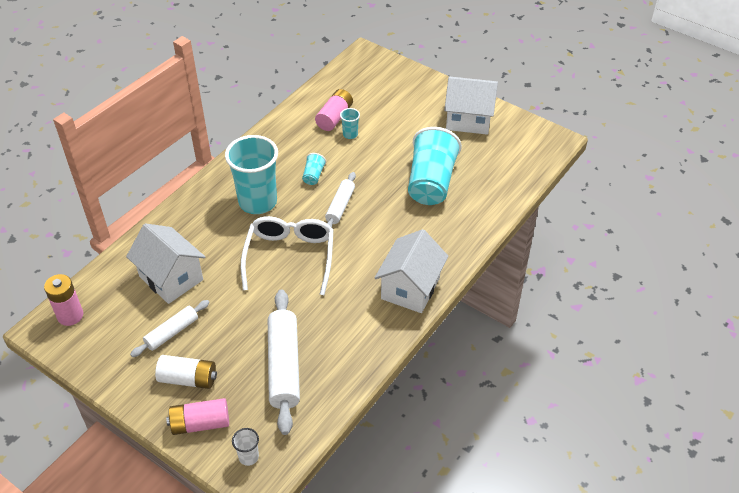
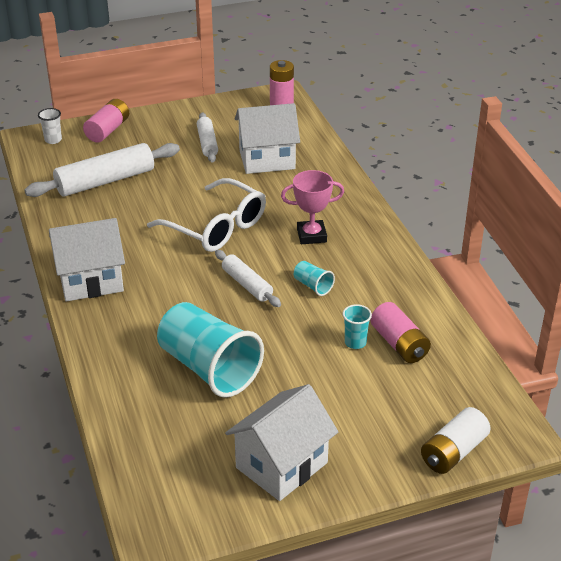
camera: 125 degrees right, 10 degrees down
(188, 379) = (153, 137): white battery -> white battery (453, 452)
(258, 202) = (311, 235): turquoise cup -> pink trophy
(284, 366) = (105, 181): white rolling pin -> white rolling pin turned 60 degrees counterclockwise
(410, 288) = (91, 281): white house -> white house turned 75 degrees counterclockwise

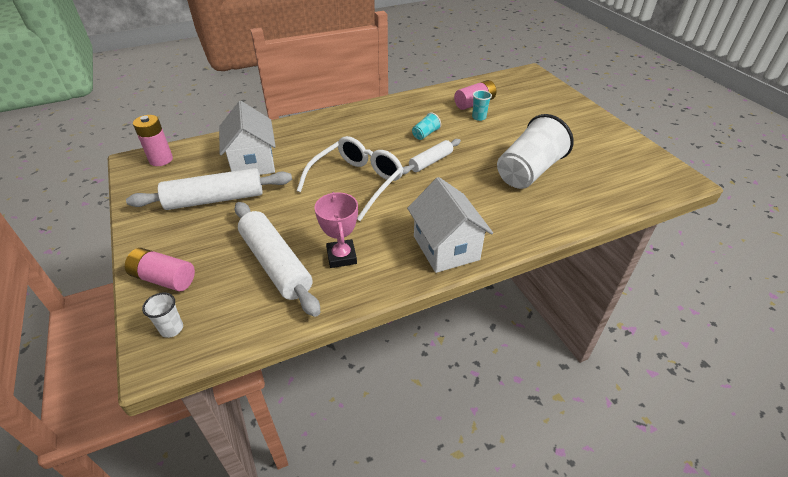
camera: 95 degrees left, 5 degrees up
(207, 143) = (215, 199): white rolling pin -> white rolling pin, size x1.73
(209, 368) = (528, 171): turquoise cup -> white cup
(281, 465) = (597, 138): white house -> none
(311, 235) = (365, 137): pink trophy -> pink trophy (341, 256)
(453, 452) = (553, 89): white battery -> none

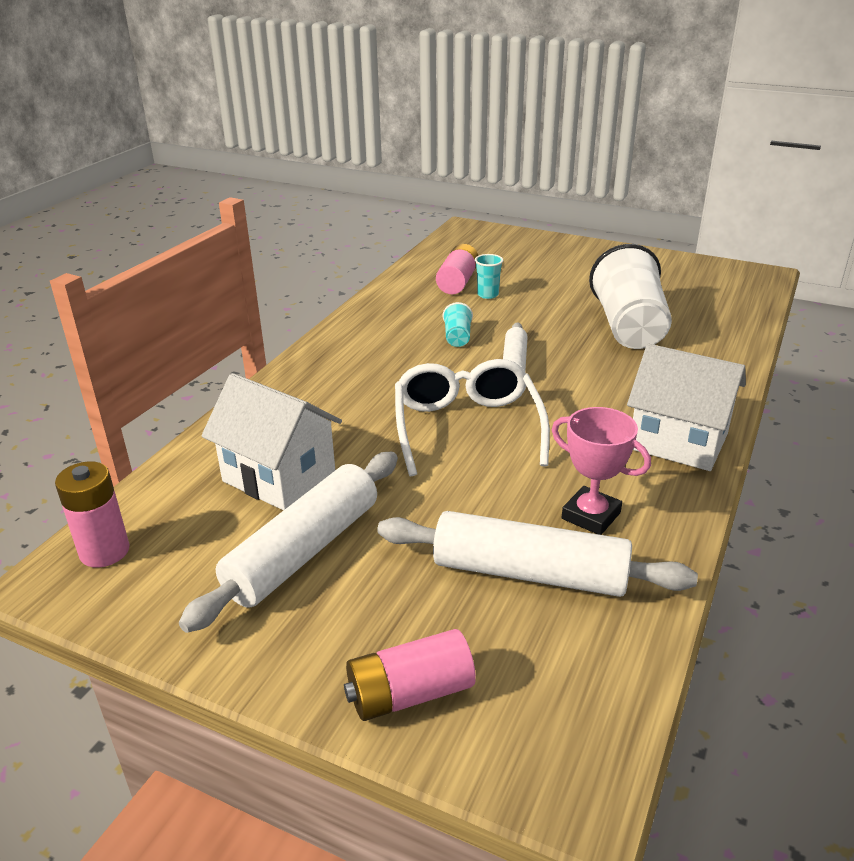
camera: 40 degrees left, 10 degrees down
(172, 329) = (535, 741): white cup -> none

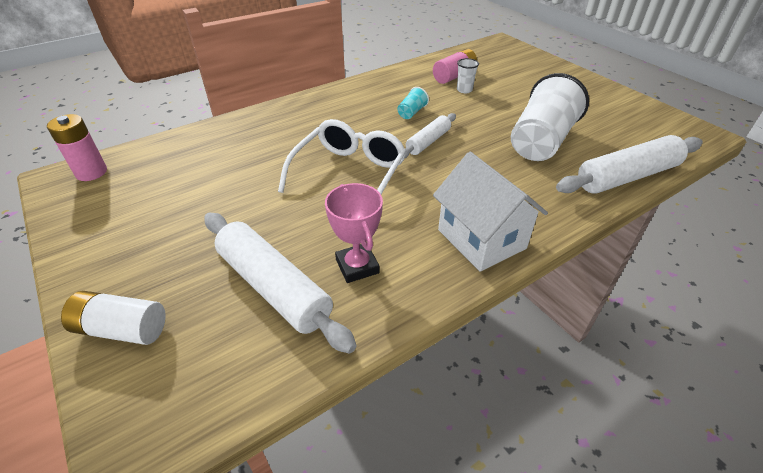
camera: 30 degrees right, 10 degrees up
(279, 476) = (213, 164): white house -> none
(303, 551) = (174, 214): white rolling pin -> white rolling pin (627, 176)
(410, 693) = (122, 329): pink battery -> white battery
(488, 295) = (464, 90): turquoise cup -> white cup

